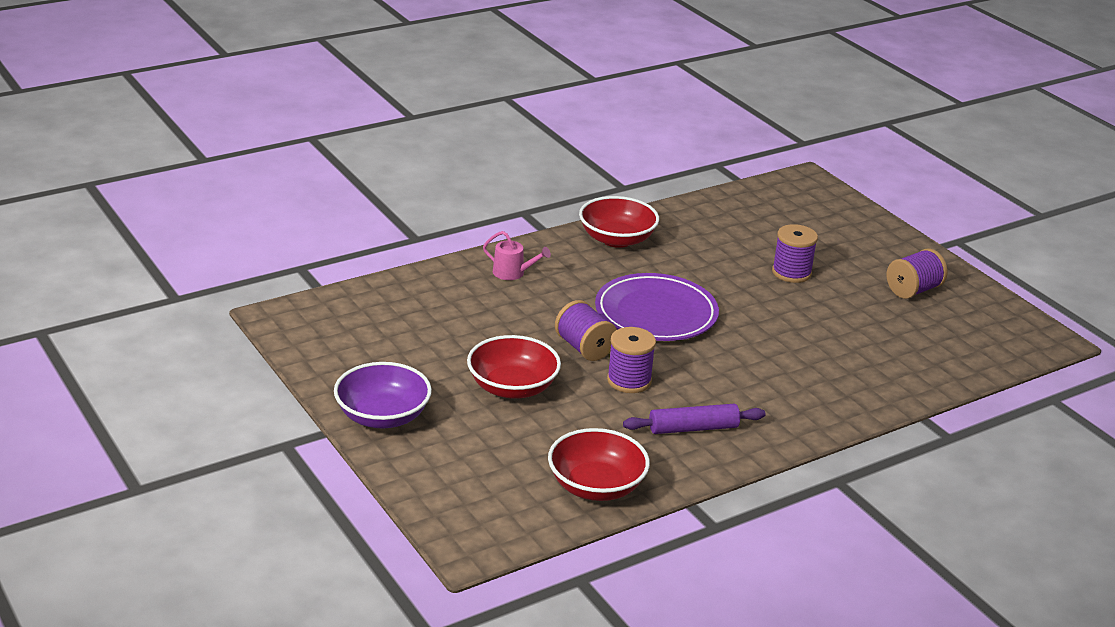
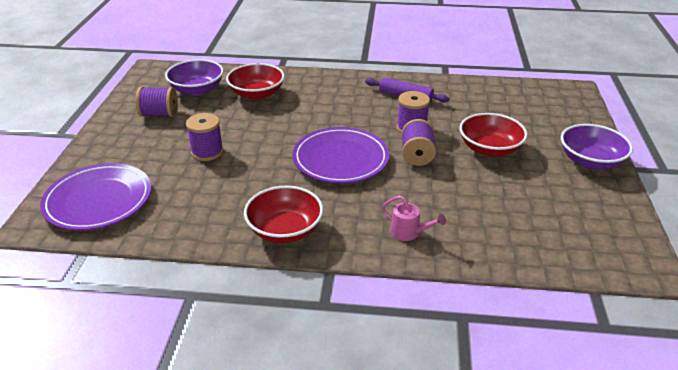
camera: 140 degrees left, 5 degrees up
(512, 273) = (408, 232): pink watering can -> pink watering can turned 150 degrees clockwise
(596, 486) = (487, 91): red bowl -> red bowl (257, 94)
(797, 206) = (98, 201): none -> purple plate
(941, 334) = (197, 89): none -> purple bowl

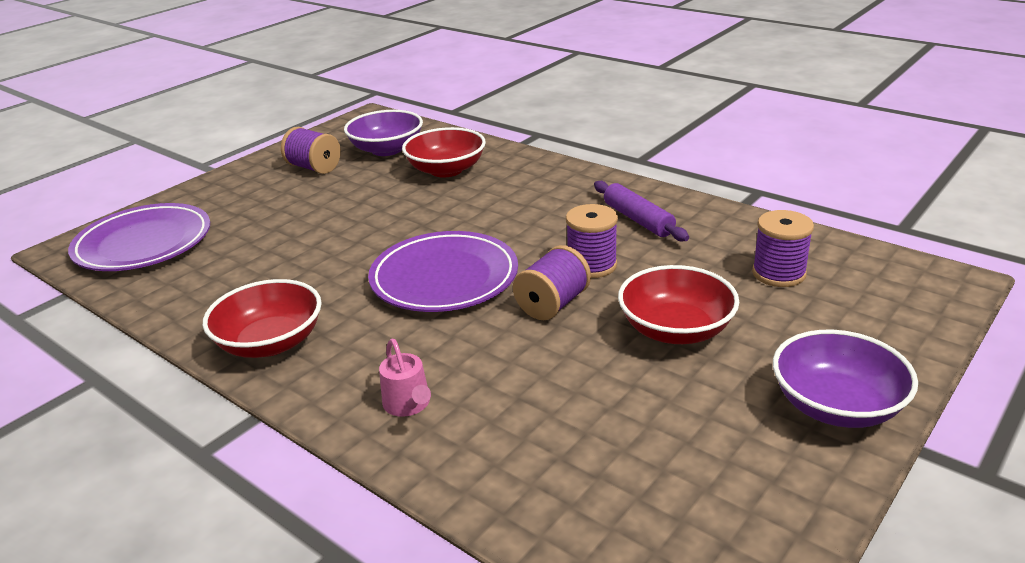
camera: 35 degrees right, 5 degrees down
(207, 152) = (307, 223): purple spool -> purple spool (778, 273)

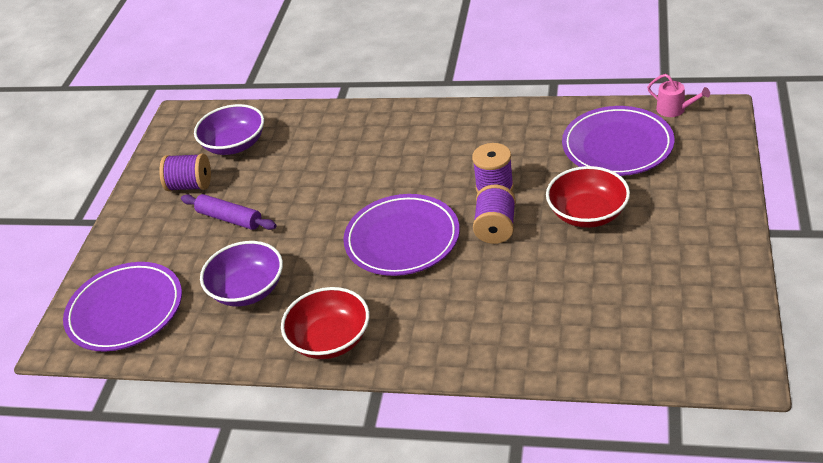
camera: 25 degrees left, 10 degrees up
(408, 404) = (471, 337): pink watering can -> pink watering can (674, 109)
(446, 170) = (307, 146): red bowl -> none
(638, 220) = (494, 138): purple rolling pin -> purple rolling pin (230, 219)
(778, 273) = (617, 146): purple spool -> purple plate
(836, 406) = (712, 225): purple bowl -> purple bowl (248, 290)

